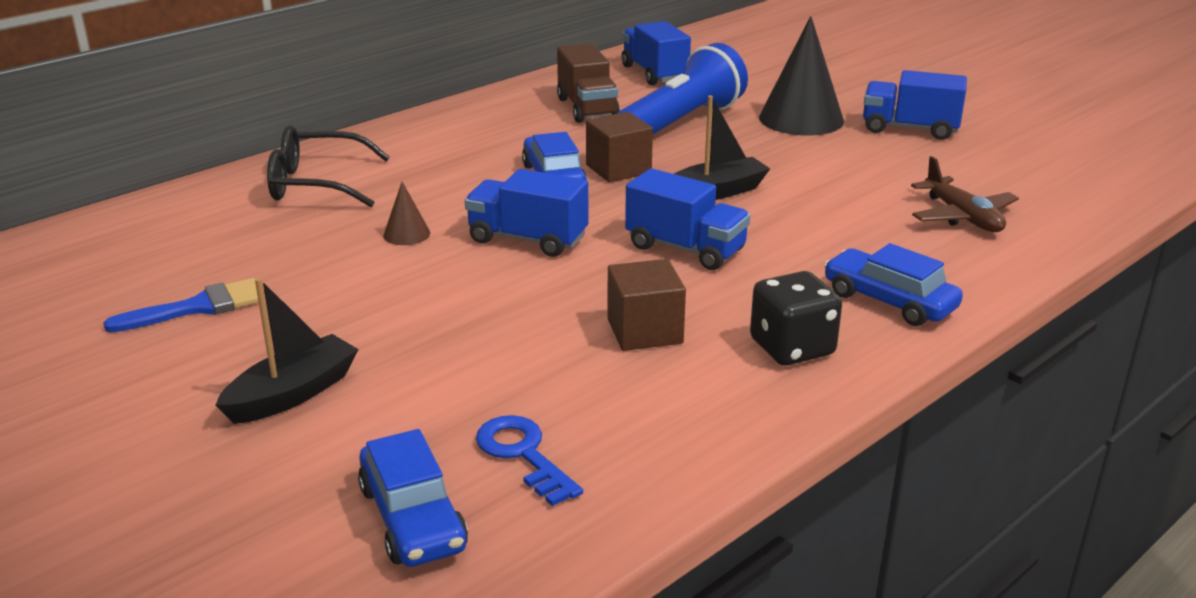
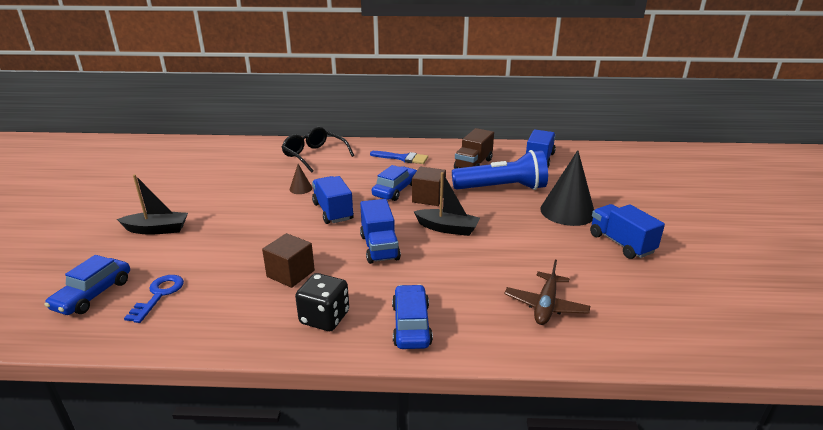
camera: 45 degrees right, 0 degrees up
(198, 307) = (197, 185): blue brush -> blue brush (402, 158)

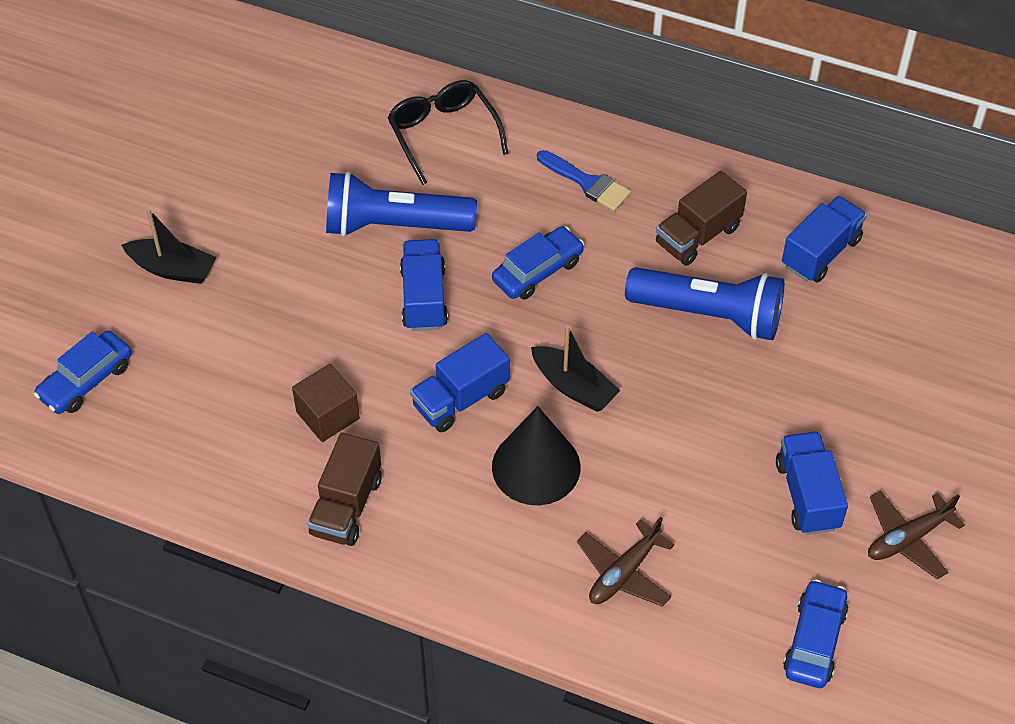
camera: 20 degrees right, 25 degrees up
(159, 295) = (162, 406): blue key -> none
(300, 188) = (394, 225): brown cone -> blue flashlight
(324, 318) = (346, 506): black dice -> brown truck
(379, 247) = (460, 399): blue truck -> blue truck turned 45 degrees clockwise
(411, 325) = (444, 550): blue car -> blue car (814, 641)
(428, 198) = (580, 306): brown cube -> none
(567, 211) = (777, 402): black cone -> black cone (536, 466)
(694, 249) = (908, 539): none -> brown plane

